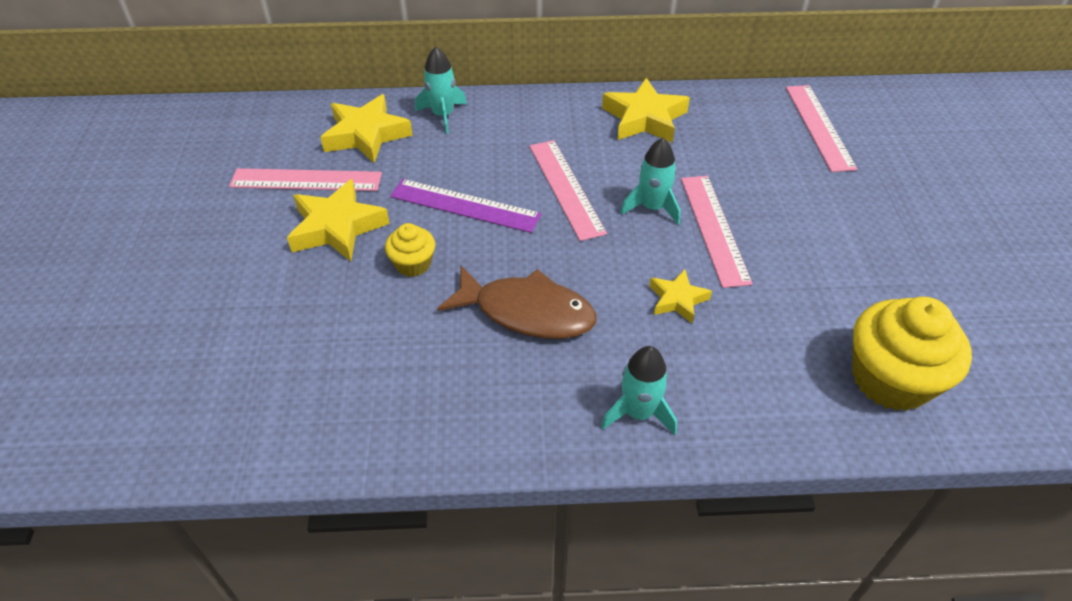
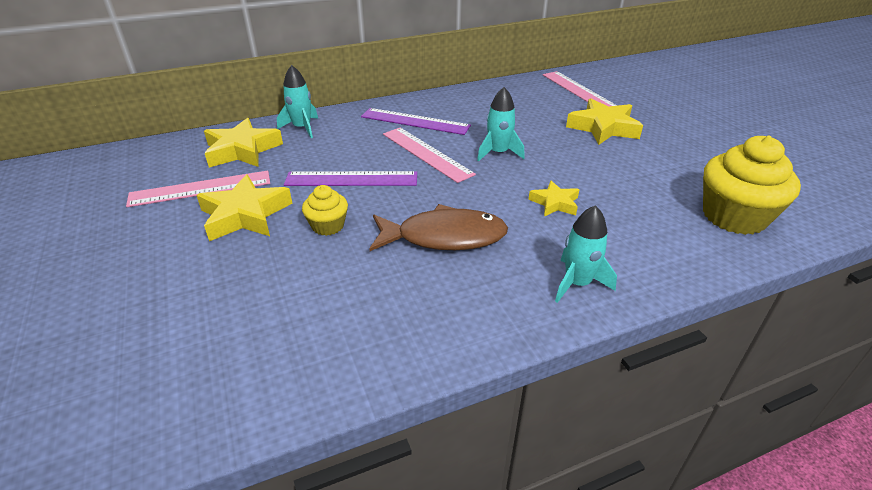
camera: 20 degrees left, 10 degrees down
(577, 134) = (415, 121): none -> purple ruler
(644, 118) = (458, 105): yellow star -> yellow star (603, 128)
(714, 229) = (550, 156): pink ruler -> none

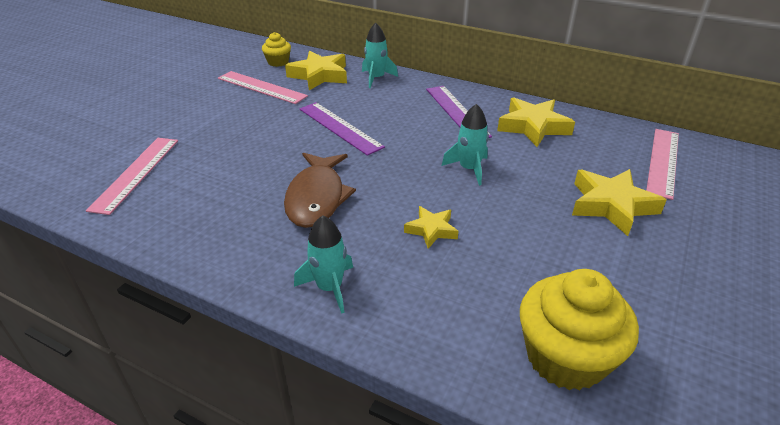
camera: 50 degrees right, 0 degrees up
(245, 215) = (253, 115): yellow star -> yellow star (533, 127)
(328, 226) = (275, 147): yellow cupcake -> yellow cupcake (278, 62)
(426, 153) = (417, 139): pink ruler -> pink ruler (136, 173)
(444, 237) = (317, 197): brown fish -> brown fish turned 45 degrees clockwise

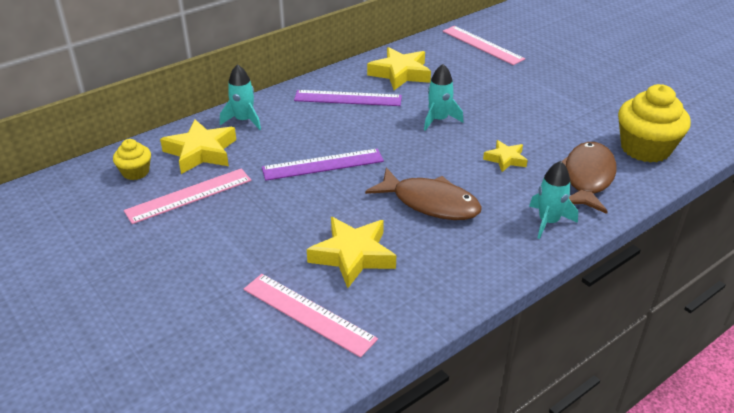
camera: 65 degrees left, 0 degrees up
(443, 305) = (587, 178): none -> brown fish
(611, 205) = (518, 81): yellow star -> yellow star (353, 256)

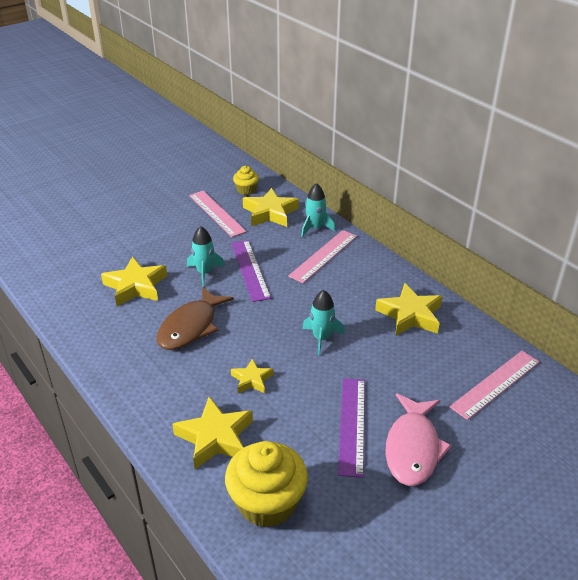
camera: 90 degrees right, 0 degrees up
(308, 313) = (85, 268): pink ruler -> pink ruler (323, 256)
(348, 98) = (356, 281): purple ruler -> purple ruler (352, 425)
(548, 222) = (152, 398): turquoise rocket -> turquoise rocket (204, 273)
(561, 83) = (413, 448): none -> pink fish
(587, 178) = (215, 438): brown fish -> yellow star

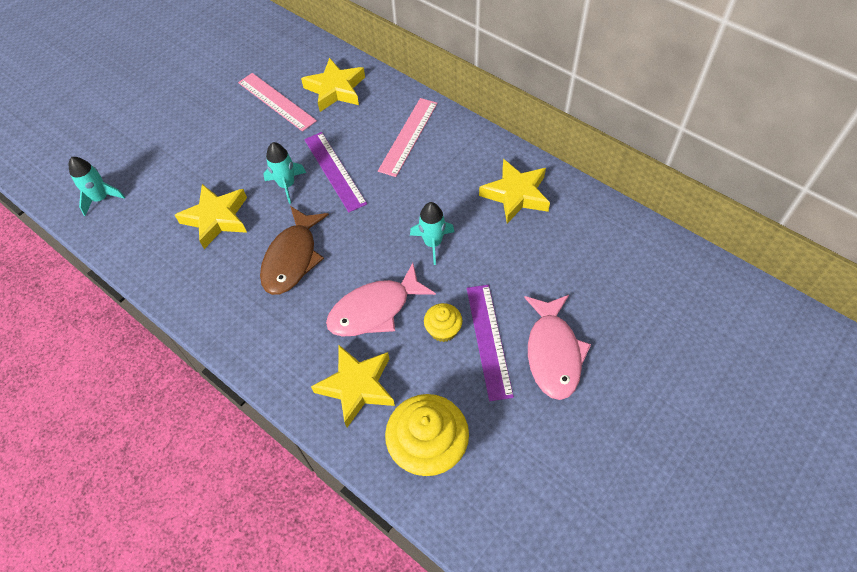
camera: 10 degrees left, 20 degrees up
(246, 190) = (300, 62): yellow cupcake -> yellow cupcake (443, 330)
(252, 380) = (375, 310): yellow star -> pink fish
(315, 228) = (390, 101): turquoise rocket -> turquoise rocket (101, 198)
(495, 384) = (617, 260): pink ruler -> none

